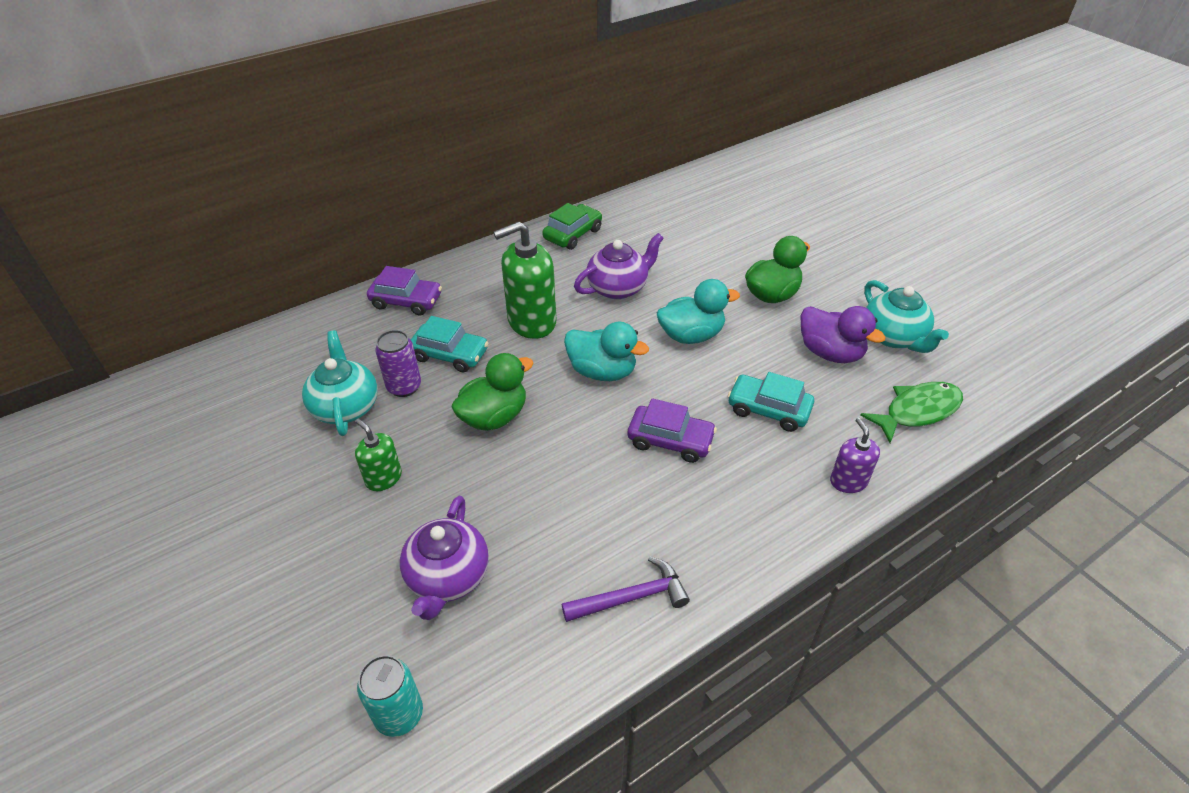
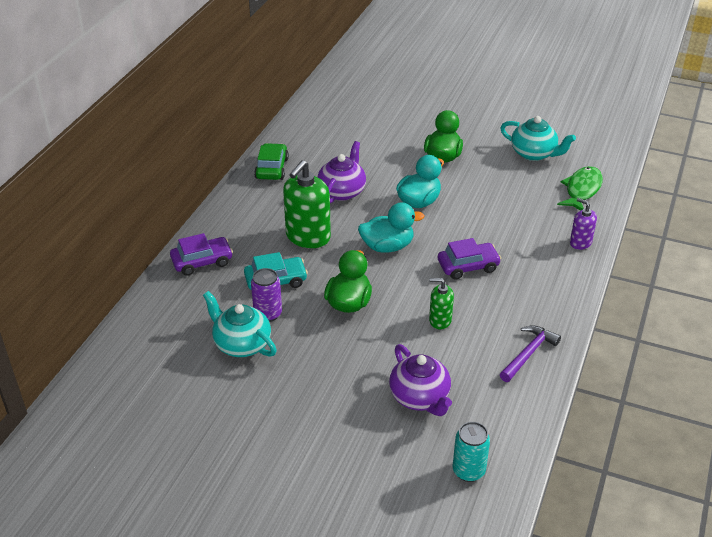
camera: 35 degrees left, 5 degrees down
(383, 478) = (319, 370): green soap dispenser -> green soap dispenser (440, 320)
(768, 409) = (505, 224): turquoise car -> none
(830, 353) = (508, 177): purple duck -> none

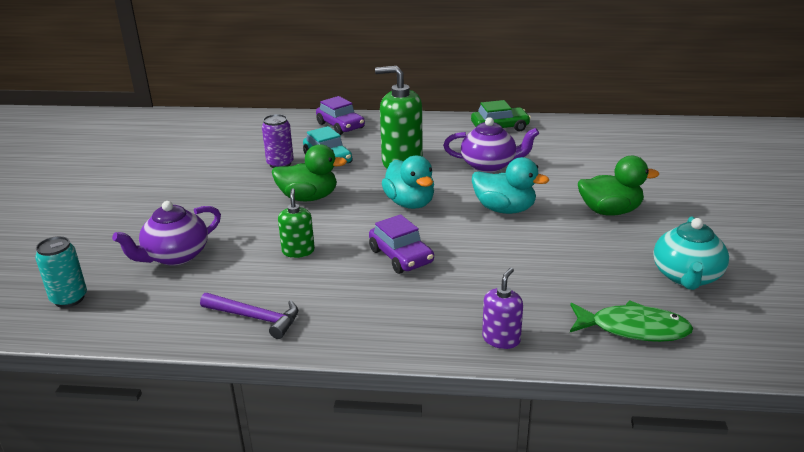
camera: 75 degrees right, 10 degrees down
(242, 344) = (237, 160): turquoise teapot -> none

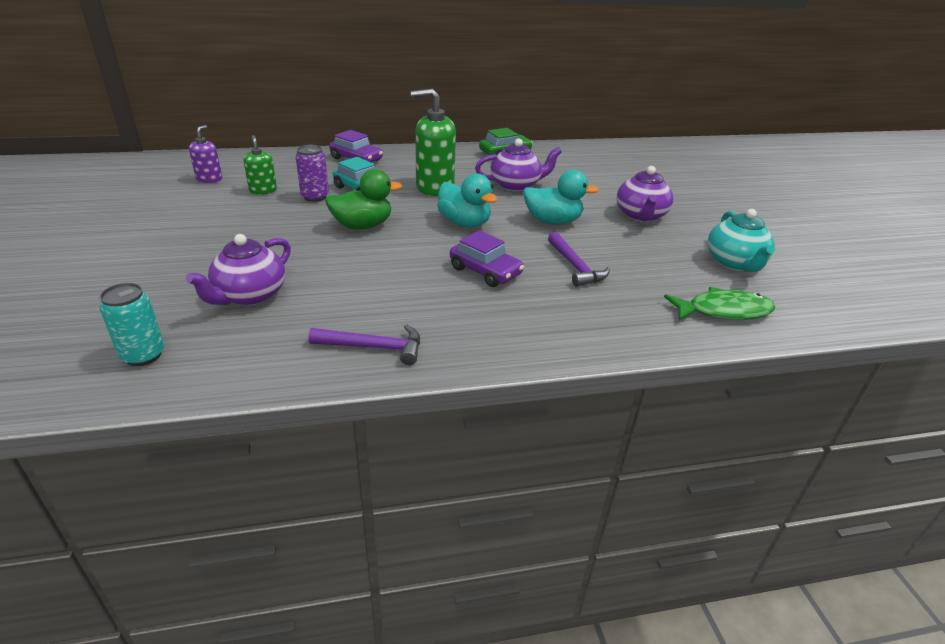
camera: 20 degrees left, 5 degrees up
(298, 251) = (381, 277): green soap dispenser -> green soap dispenser (263, 190)
(498, 261) = (575, 266): none -> purple hammer
(501, 339) = (622, 335): purple soap dispenser -> purple soap dispenser (209, 179)
(610, 211) = (640, 215): green duck -> purple teapot

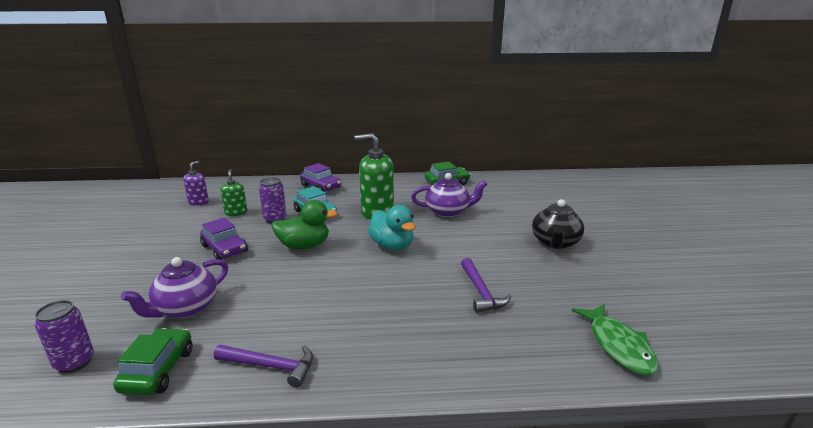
camera: 10 degrees right, 10 degrees down
(143, 355) = (75, 362): turquoise can -> purple can
(247, 357) = (158, 370): none -> green car
(485, 271) = (396, 293): purple car -> purple car (224, 249)
(552, 221) = (471, 246): turquoise duck -> none
(640, 215) = (555, 242): purple teapot -> black teapot
(723, 311) = (618, 346): green fish -> green fish turned 75 degrees clockwise
(734, 263) = (639, 294): turquoise teapot -> none

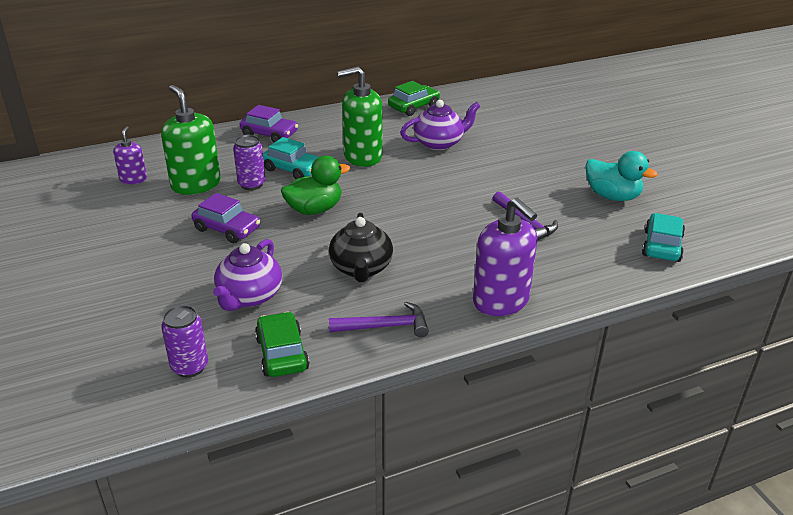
camera: 20 degrees left, 10 degrees up
(236, 212) = (196, 184): green soap dispenser -> green soap dispenser, size x1.85
(392, 246) = (408, 192): turquoise duck -> turquoise duck (612, 196)
(403, 367) = (501, 301): none -> purple soap dispenser
(555, 242) = (565, 160): black teapot -> black teapot (361, 268)
(618, 346) = (662, 246): green fish -> turquoise car

